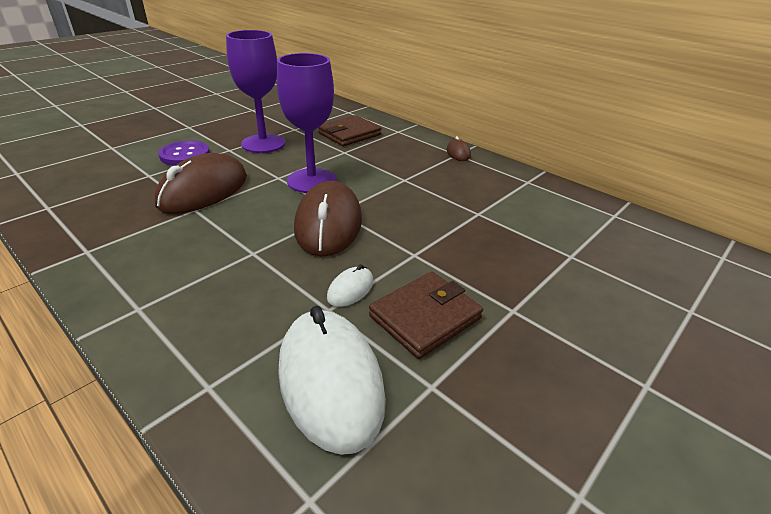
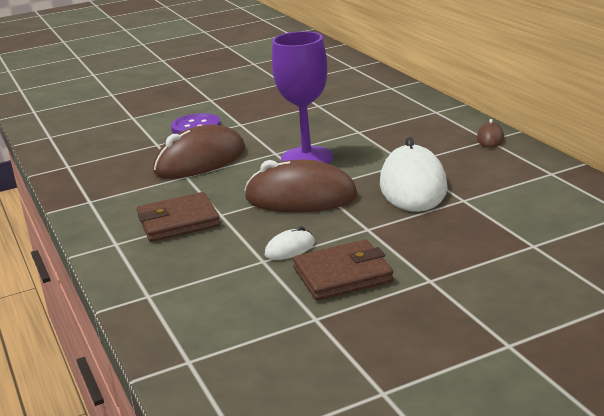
camera: 25 degrees right, 10 degrees down
(263, 143) = (277, 119): purple goblet -> none
(328, 224) = (301, 197): brown mouse -> brown mouse turned 75 degrees clockwise
(330, 381) = (237, 304): white mouse -> white mouse (413, 186)
(349, 134) = (376, 113): brown wallet -> brown wallet (178, 222)

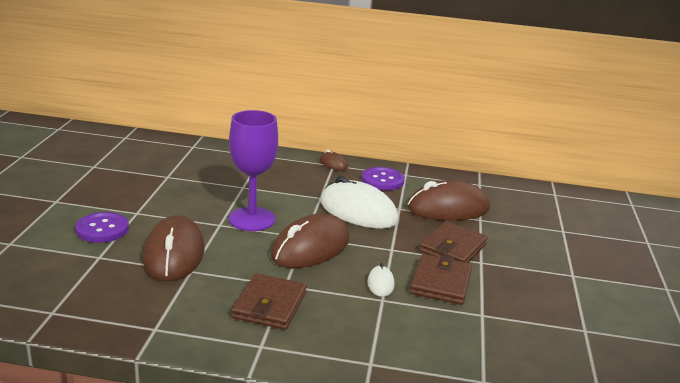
camera: 60 degrees left, 0 degrees up
(431, 255) = (453, 248): none -> brown wallet
(508, 169) = (382, 180): none -> purple button
(519, 220) = (448, 208): none -> brown mouse

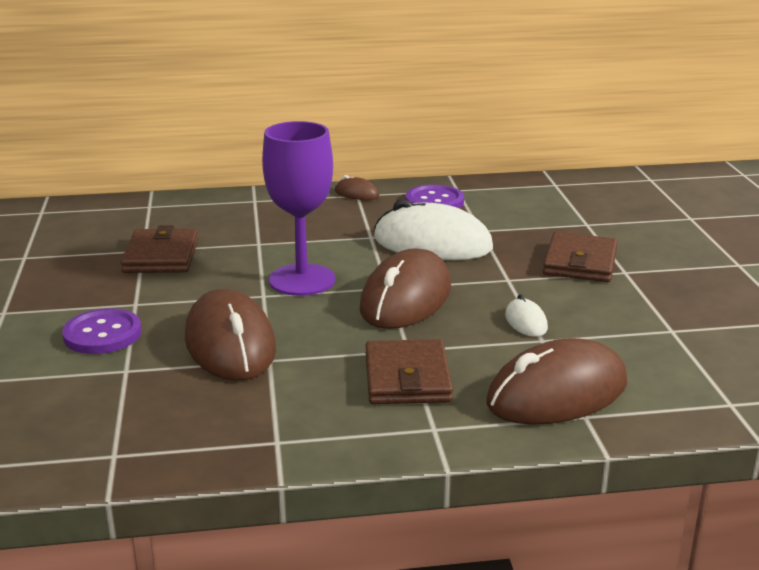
camera: 15 degrees left, 0 degrees up
(440, 283) = (596, 305): brown wallet -> brown wallet (161, 256)
(448, 208) = (539, 219): brown mouse -> brown mouse (557, 394)

